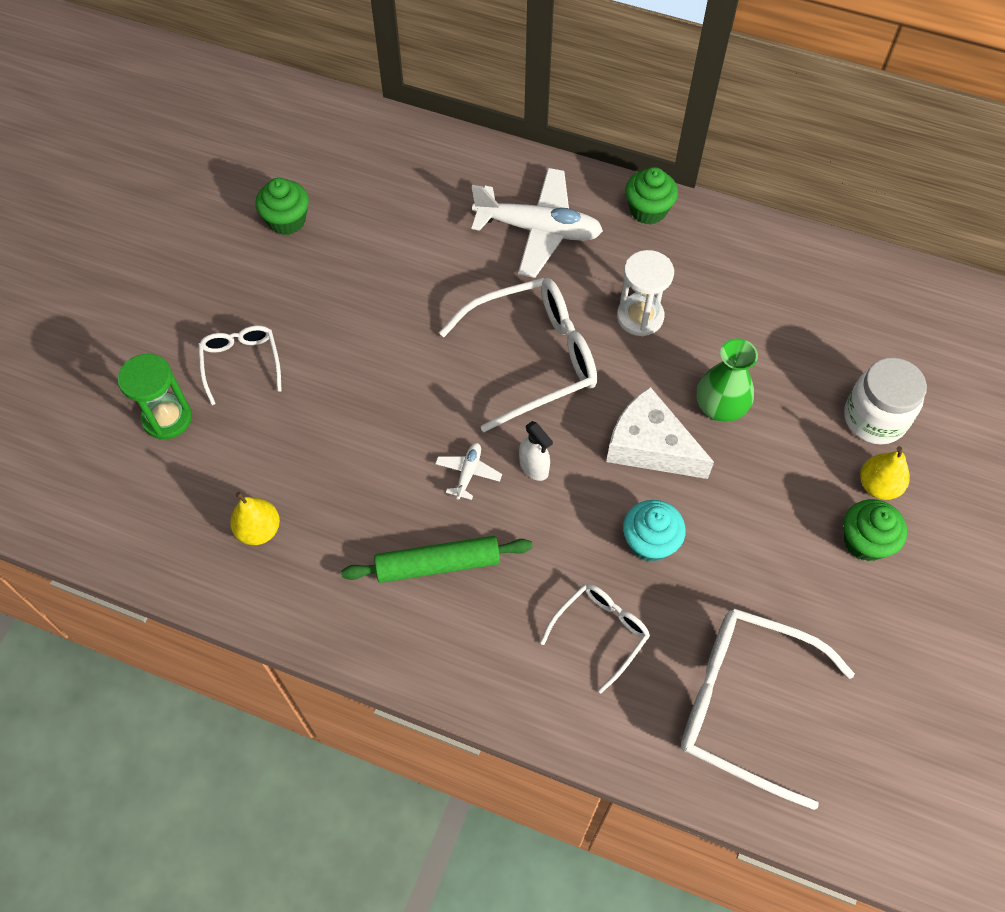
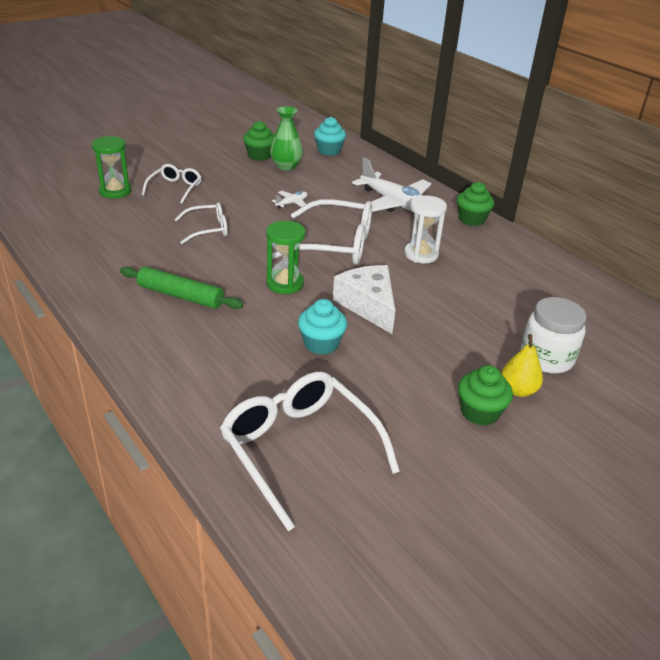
camera: 30 degrees right, 25 degrees down
(259, 530) = (105, 243): yellow pear -> none
(369, 155) = (329, 151): none -> turquoise cupcake
(468, 473) = (243, 270): white plane -> white plane (292, 203)
(534, 467) = (285, 283): white spray bottle -> green hourglass
(601, 632) = (242, 367): white glasses -> white glasses (208, 229)
(720, 408) = (434, 309): green vase -> green vase (286, 166)

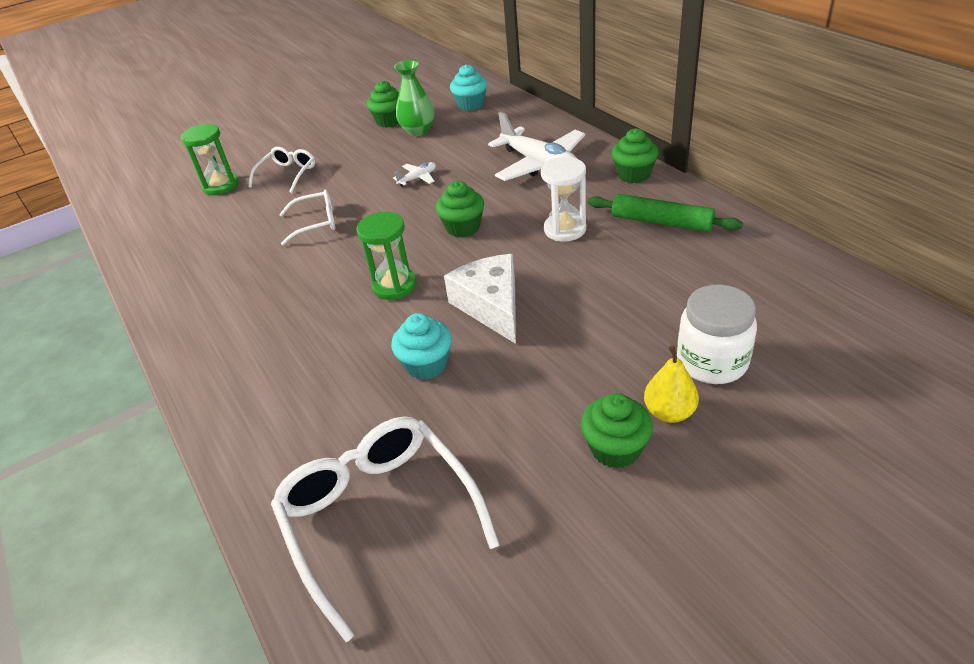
camera: 10 degrees right, 5 degrees up
(180, 296) = (271, 314): green rolling pin -> green rolling pin (661, 222)
(336, 245) = (463, 227): white glasses -> green cupcake

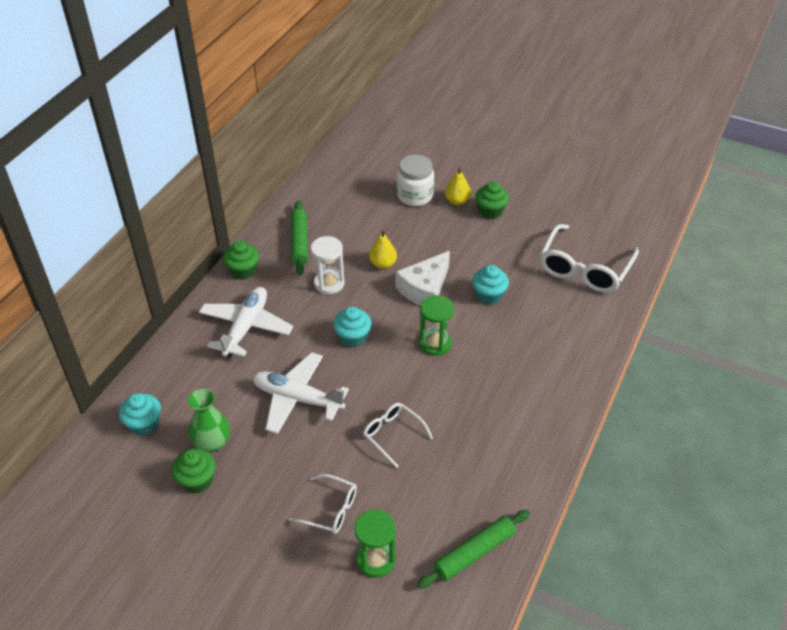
camera: 125 degrees left, 5 degrees up
(156, 236) = (474, 553): none -> green rolling pin
(288, 174) = (331, 510): white glasses -> white glasses turned 150 degrees counterclockwise
(418, 178) = (297, 399): white plane -> white plane, size x2.29
(463, 227) = (353, 337): green cupcake -> turquoise cupcake
(567, 281) = (383, 264): none -> yellow pear

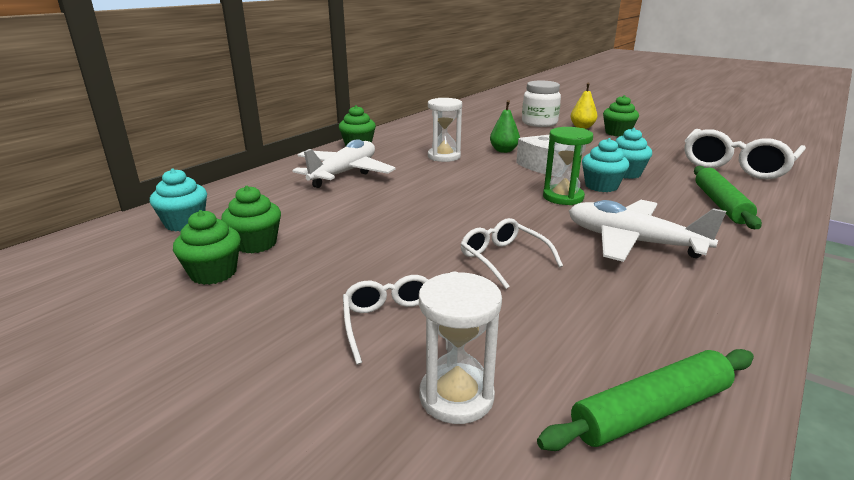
camera: 10 degrees right, 20 degrees down
(212, 442) = (256, 244): green vase -> green cupcake
(297, 399) = (382, 221): white plane -> white plane (633, 242)
(299, 242) = (420, 136): green rolling pin -> green rolling pin (721, 204)
(331, 510) = (394, 323): white glasses -> white glasses turned 135 degrees counterclockwise
(353, 337) = (462, 186): turquoise cupcake -> turquoise cupcake (601, 186)
(376, 560) = (456, 396): green hourglass -> white hourglass
(383, 264) = (503, 150): yellow pear -> green pear

